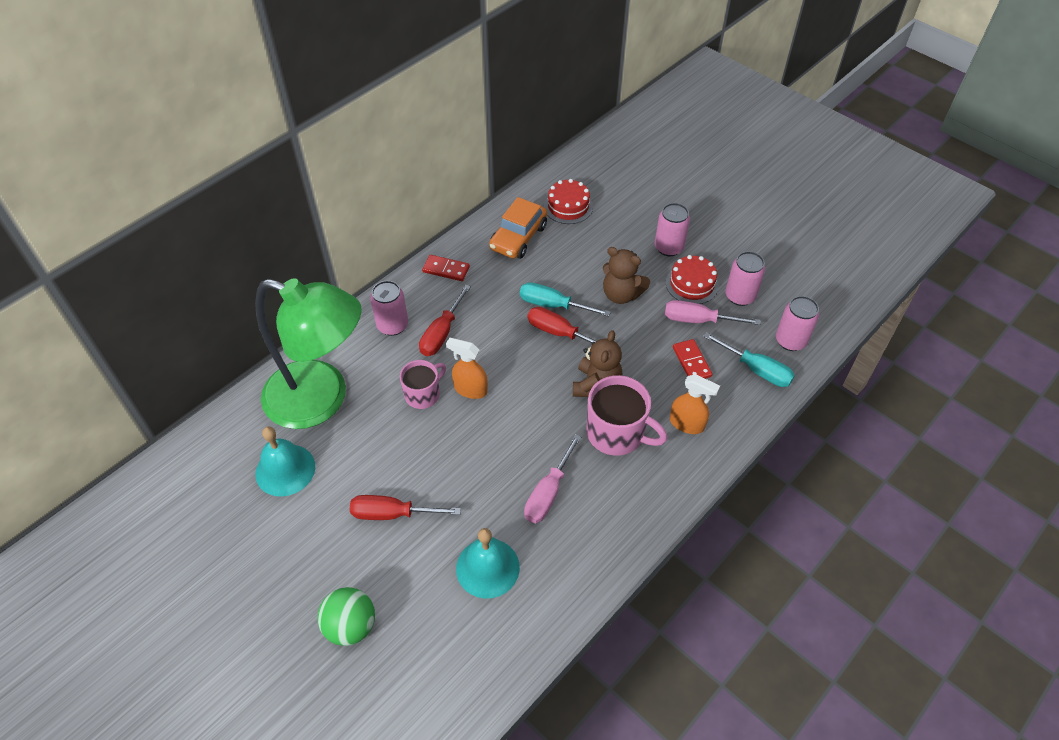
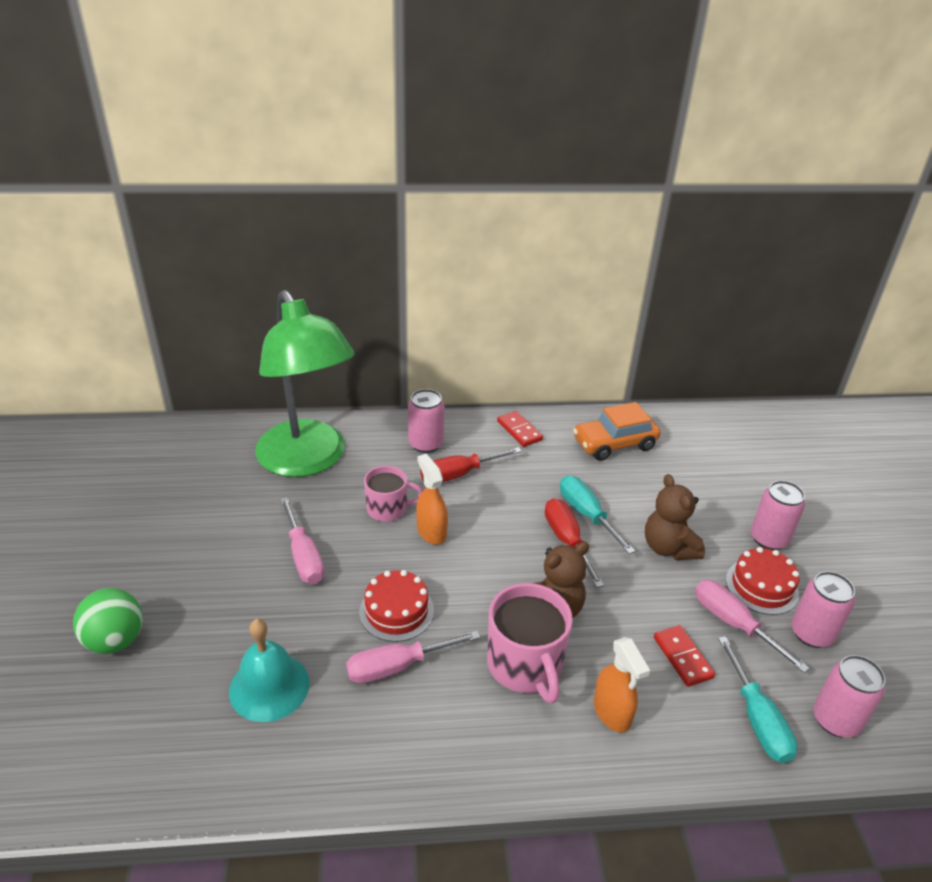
camera: 40 degrees right, 15 degrees down
(285, 470) = (221, 490): turquoise bell -> none
(392, 514) = (252, 580): red screwdriver -> none
(406, 471) = (303, 556): none -> pink screwdriver
(568, 206) = (693, 446): red cake -> red cake (396, 611)
(691, 362) = (682, 657): red domino -> red domino turned 45 degrees counterclockwise

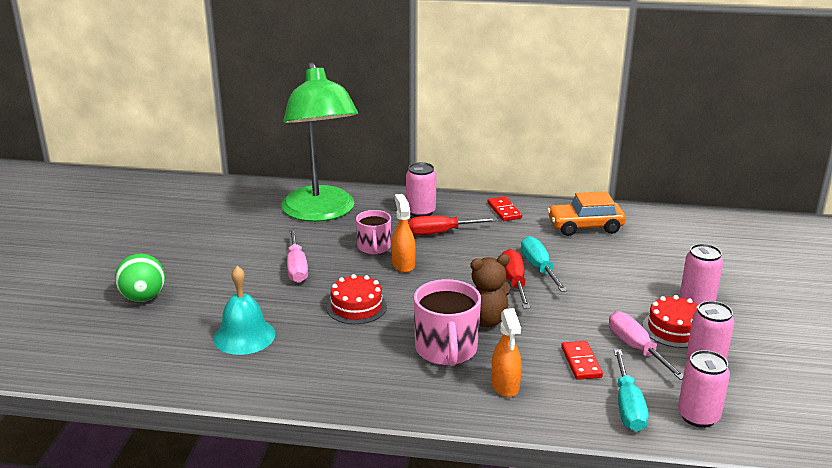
camera: 15 degrees right, 10 degrees down
(388, 509) = (374, 247): pink mug -> pink mug turned 75 degrees clockwise
(398, 666) = (345, 338): pink screwdriver -> none
(668, 548) = (601, 296): brown teddy bear -> none

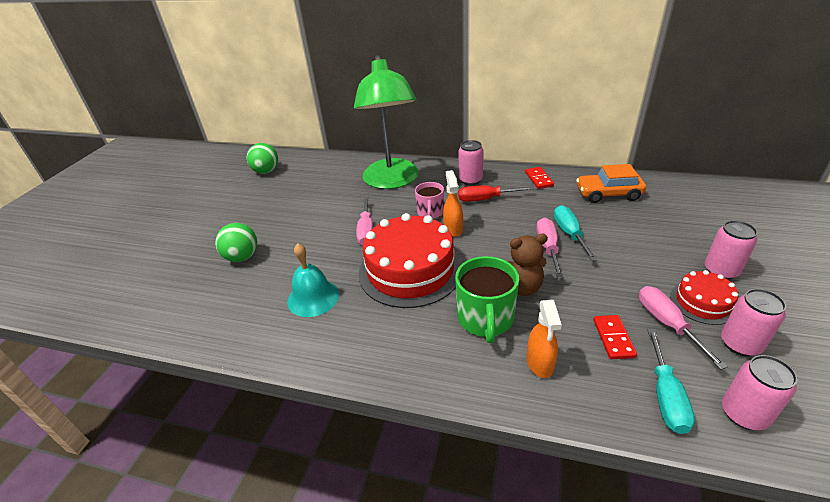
camera: 10 degrees right, 10 degrees up
(147, 201) = (266, 171): none -> green ball
(356, 307) = (410, 270): red cake -> red cake, size x2.02
(446, 350) = (485, 319): pink mug -> green mug
(514, 282) = (548, 248): red screwdriver -> pink screwdriver

